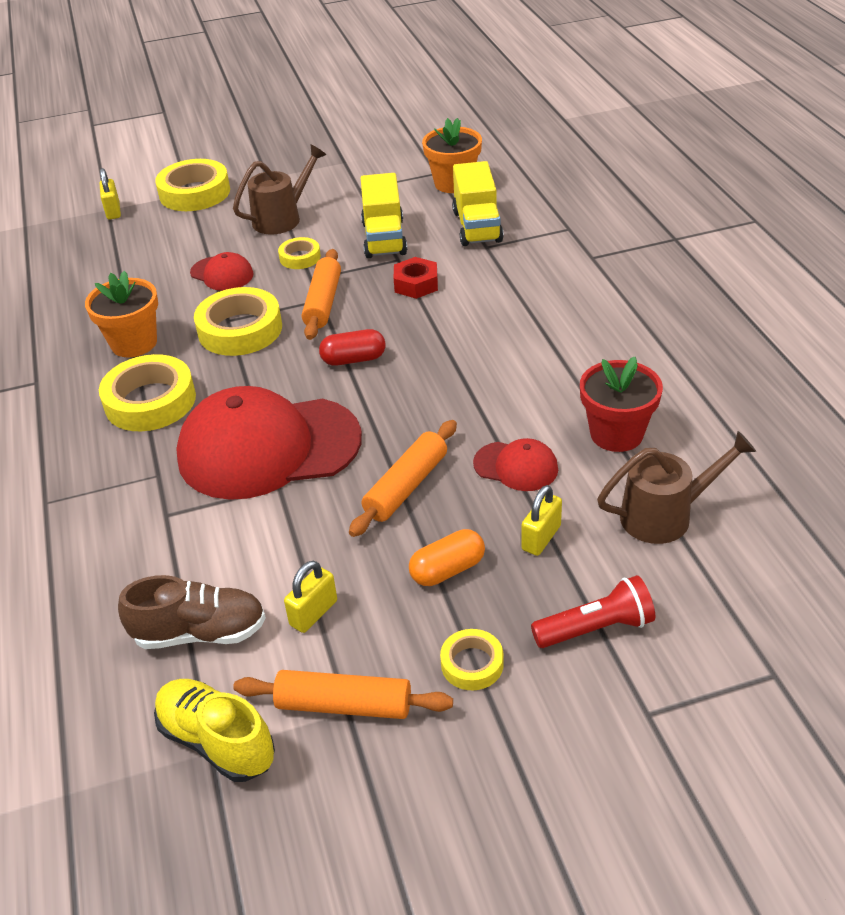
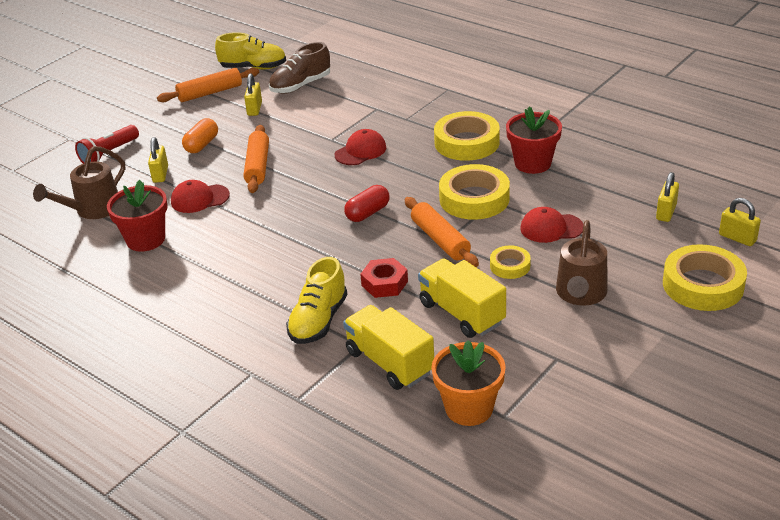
camera: 145 degrees right, 5 degrees down
(119, 249) = (666, 212): none -> yellow padlock
(134, 343) = (532, 163): orange flower pot -> red flower pot
(268, 448) = (360, 151): red cap -> red cap, size x0.45
(472, 664) = (162, 122): yellow tape -> none
(502, 276) = (318, 321): none -> yellow shoe

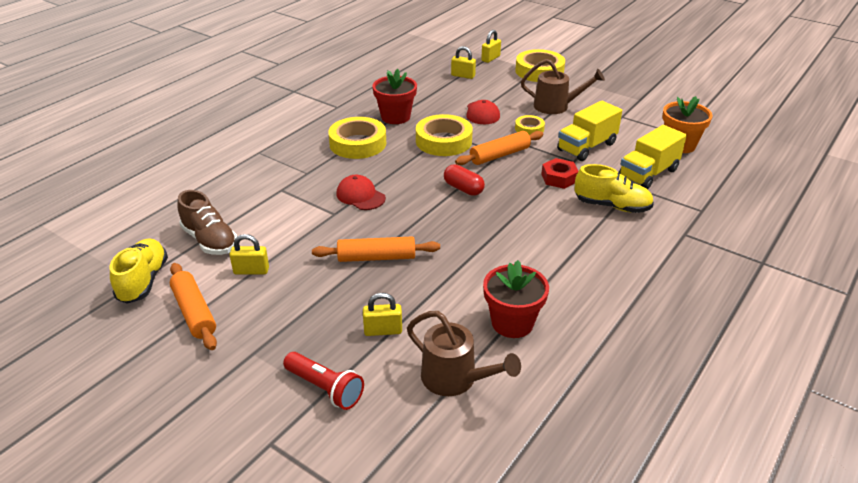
camera: 95 degrees left, 0 degrees up
(200, 199) = (436, 292): red cap -> none
(202, 145) = (323, 304): orange capsule -> none

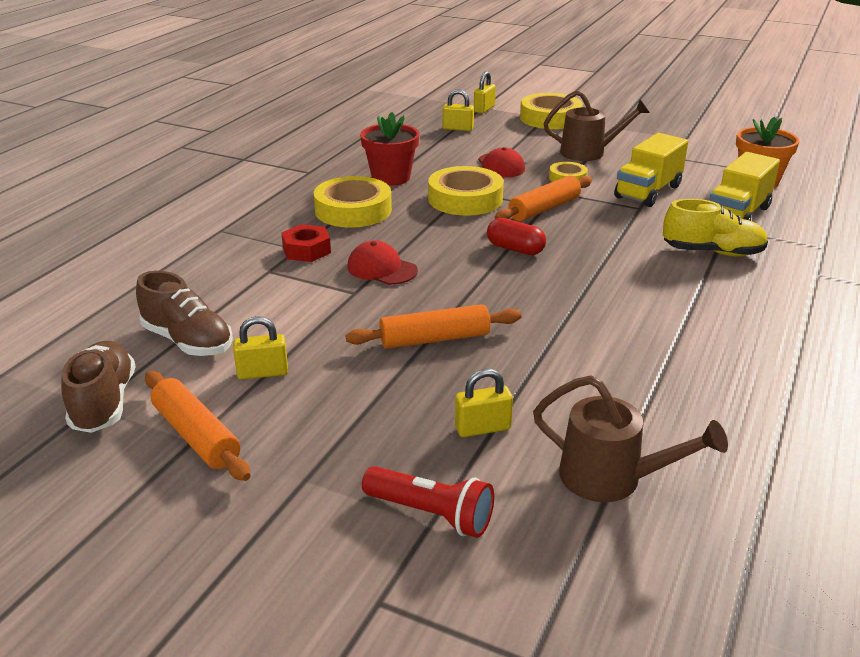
camera: 10 degrees left, 5 degrees down
(143, 281) = (104, 403): yellow shoe -> brown shoe
(512, 323) = (654, 399): red flower pot -> none
(559, 178) = (631, 227): red nut -> red nut (306, 250)

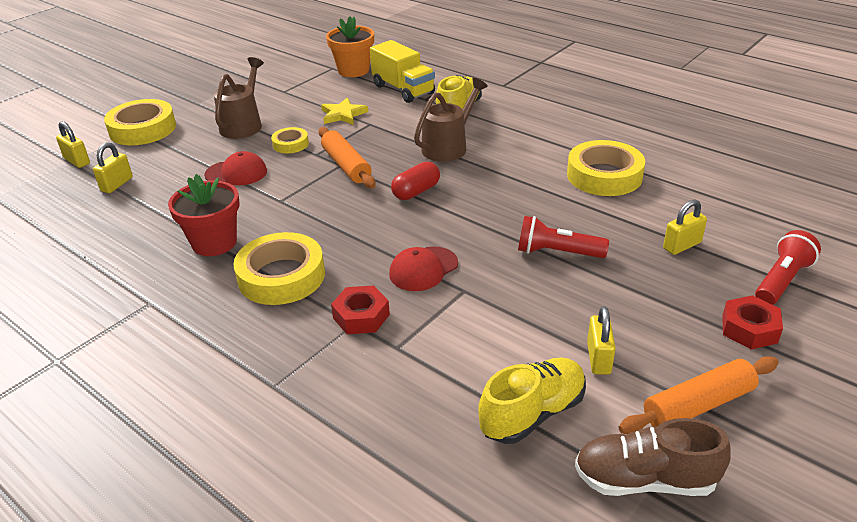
camera: 75 degrees left, 5 degrees up
(188, 341) = (532, 413): brown shoe -> yellow shoe
(324, 478) = (749, 329): none -> red nut
(434, 339) = (557, 252): orange rolling pin -> red flashlight
(465, 199) = (299, 203): yellow tape -> yellow tape (604, 175)
(482, 428) = (682, 246): yellow padlock -> yellow padlock turned 60 degrees clockwise
(612, 479) = (734, 203): brown watering can -> brown watering can (449, 146)
(648, 192) = (343, 114): yellow truck -> yellow star

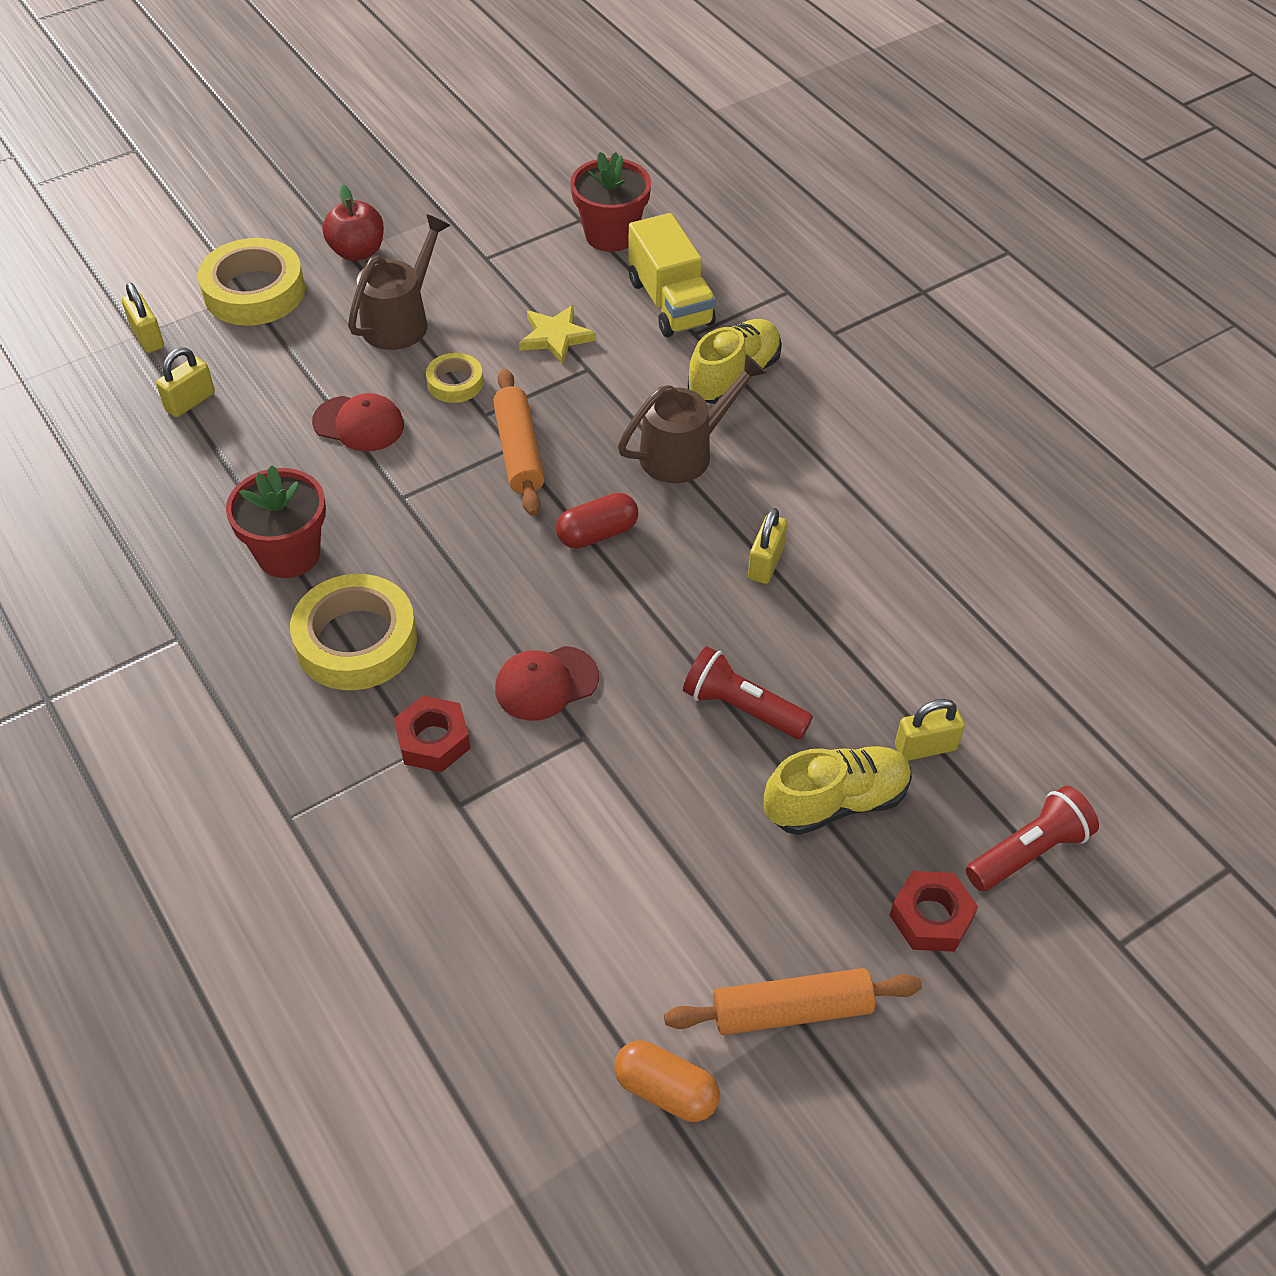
camera: 15 degrees right, 15 degrees up
(203, 102) = (357, 252): none -> red apple
(353, 70) = (611, 235): orange flower pot -> red flower pot
(532, 413) = (580, 957): yellow shoe -> yellow shoe (836, 802)
(598, 358) = (705, 901): yellow padlock -> yellow padlock (765, 563)
(604, 175) = (888, 578): yellow tape -> none
(644, 480) = (666, 1090): brown shoe -> orange capsule

